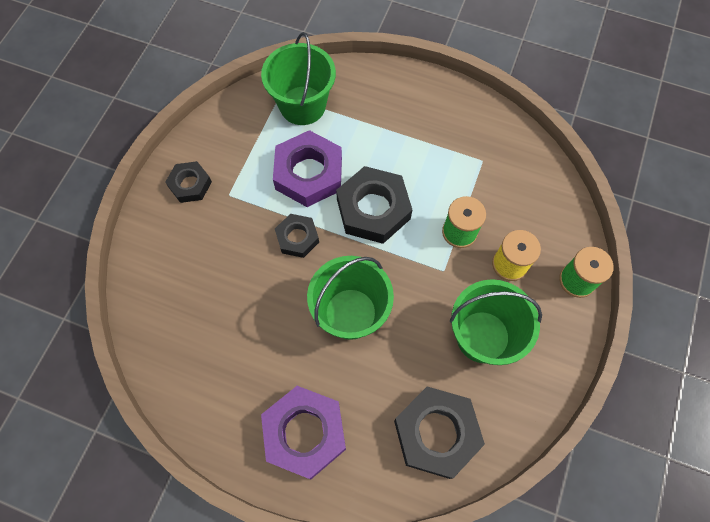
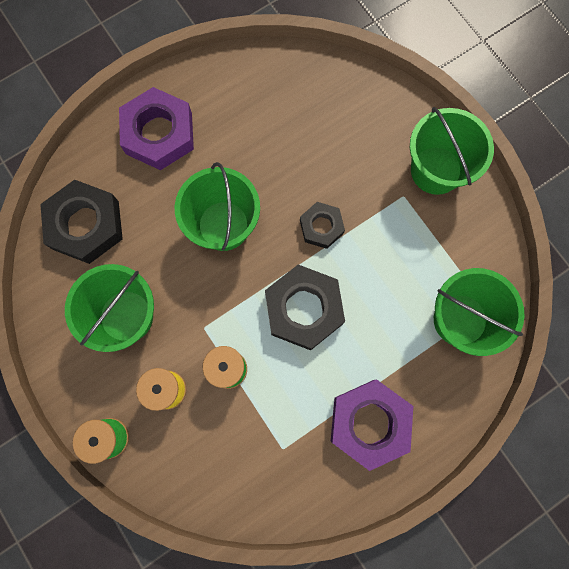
camera: 125 degrees right, 10 degrees up
(190, 184) = (436, 170): black nut -> green bucket
(309, 173) = (379, 277): purple nut -> purple nut (369, 423)

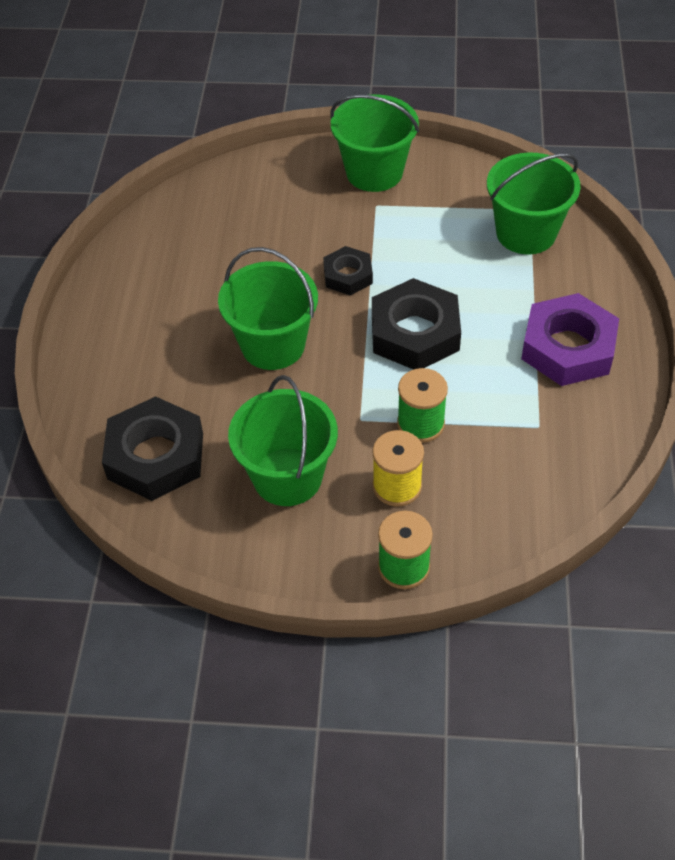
camera: 50 degrees left, 25 degrees down
(159, 133) = (126, 341): purple nut -> none

